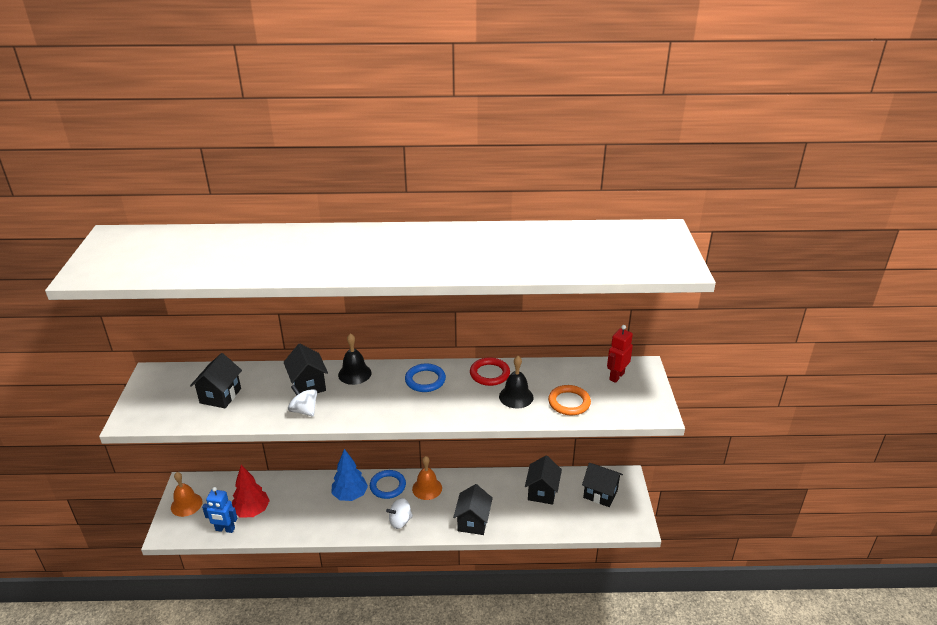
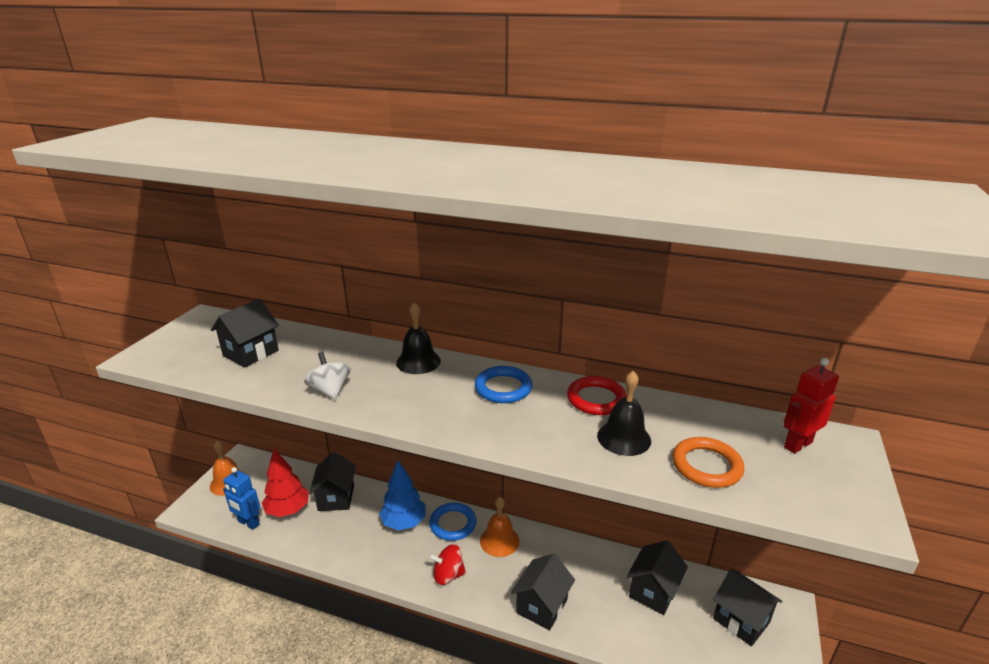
camera: 20 degrees right, 5 degrees down
(308, 385) = (355, 363): black house -> black house (336, 498)
(400, 521) = (448, 575): white spinning top -> red spinning top

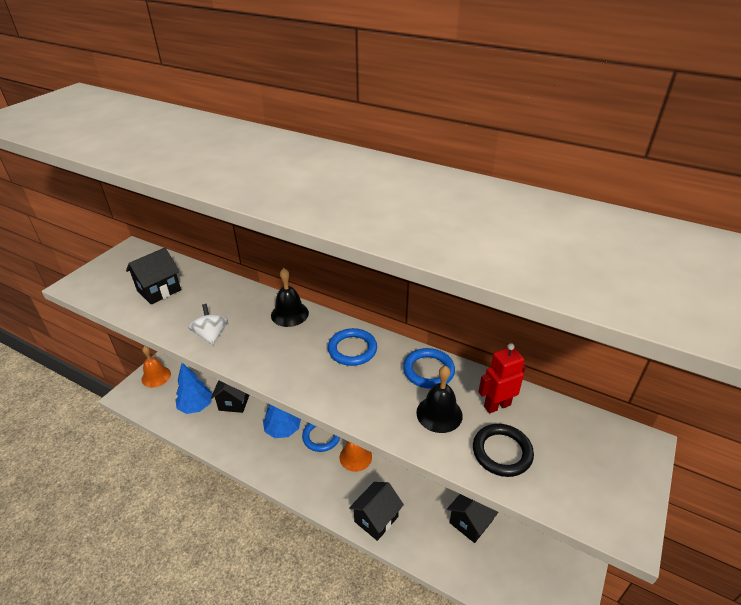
camera: 10 degrees right, 10 degrees up
(248, 523) = (165, 413): blue robot -> none
(288, 510) = (196, 406): red tree -> blue tree
(448, 575) = (308, 481): red spinning top -> none
(596, 399) = (428, 370): red ring -> blue ring
(706, 466) = (502, 452): orange ring -> black ring
(741, 620) = (539, 558): black house -> none
(797, 444) = (592, 442): red robot -> red robot (497, 405)

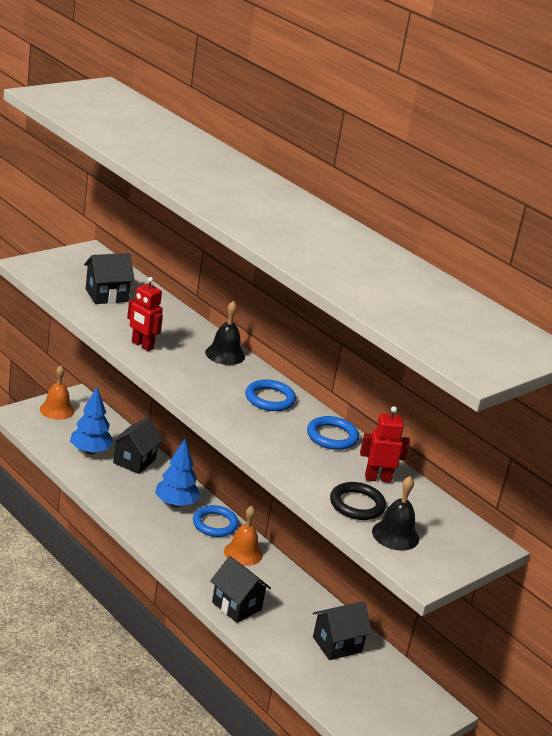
camera: 15 degrees right, 10 degrees down
(211, 335) = (142, 345): white spinning top -> red robot
(376, 519) = (236, 606): black house -> black house turned 75 degrees clockwise
(439, 414) = (320, 465): black bell -> black bell (395, 535)

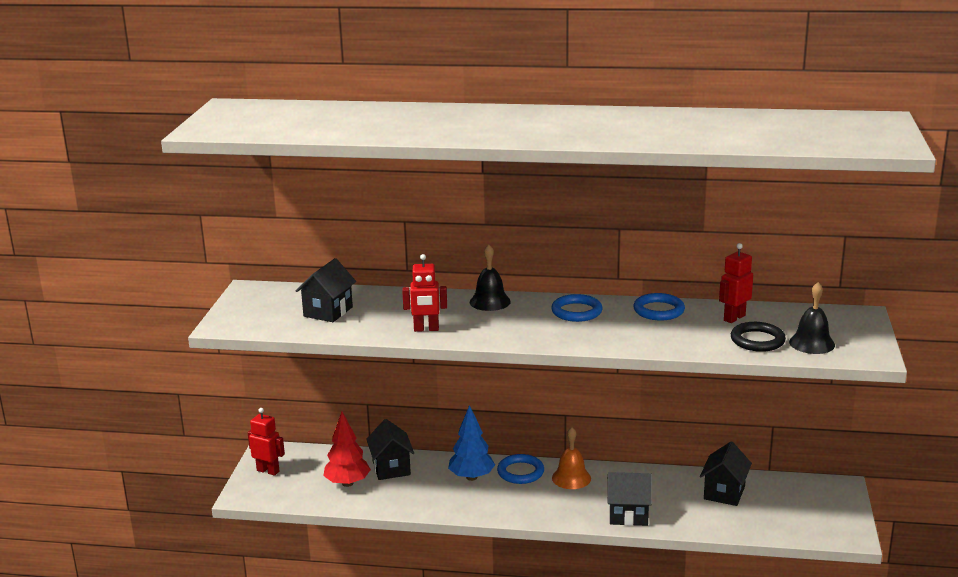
camera: 35 degrees left, 5 degrees down
(57, 410) = (268, 471): orange bell -> red robot
(90, 451) = (347, 483): blue tree -> red tree

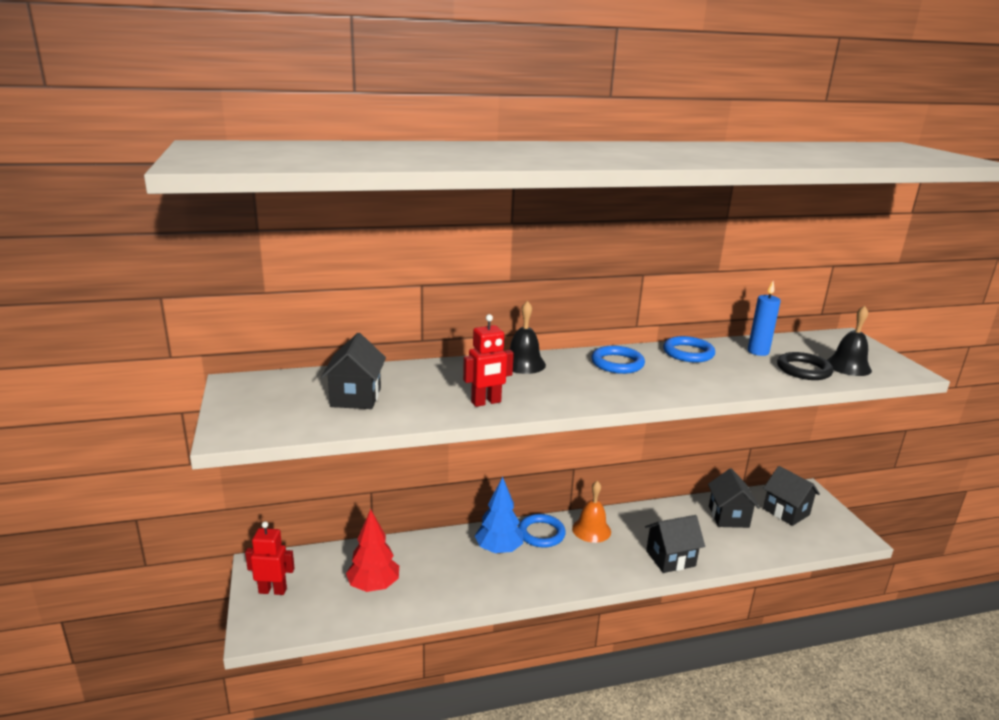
camera: 25 degrees left, 0 degrees up
(391, 468) = (410, 557): black house -> black house (786, 512)
(734, 318) = (758, 352): red robot -> blue candle

